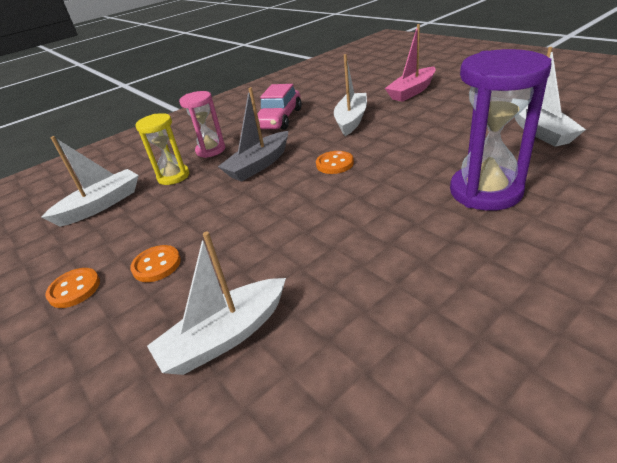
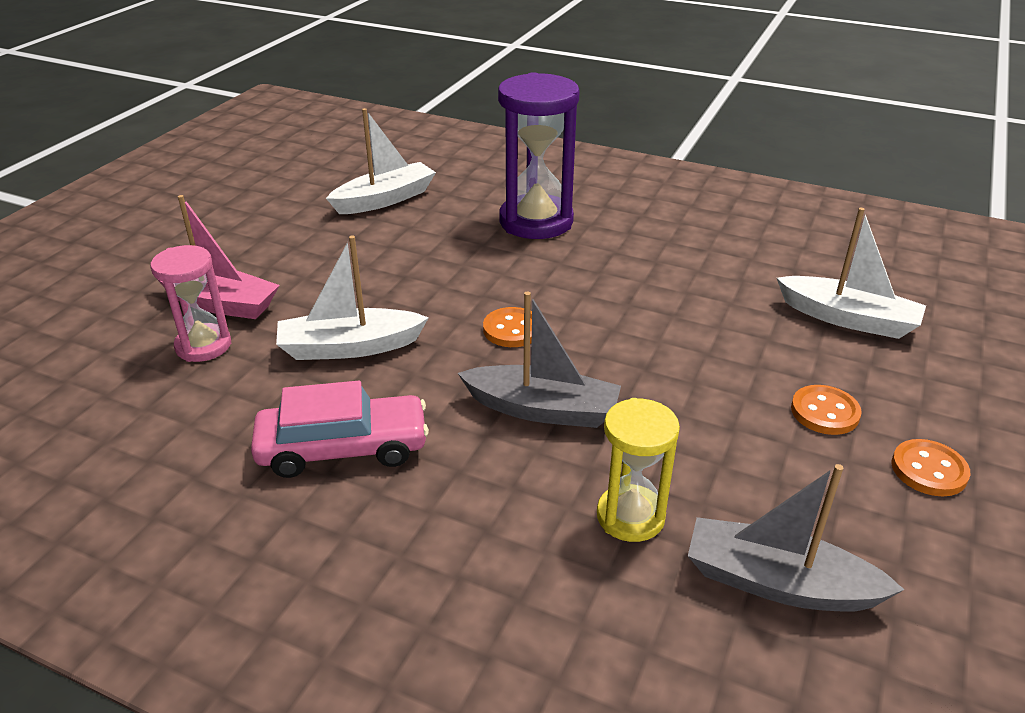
camera: 120 degrees left, 0 degrees up
(101, 205) = (778, 583): white boat -> grey boat
(210, 150) = (510, 507): pink hourglass -> pink hourglass (203, 346)

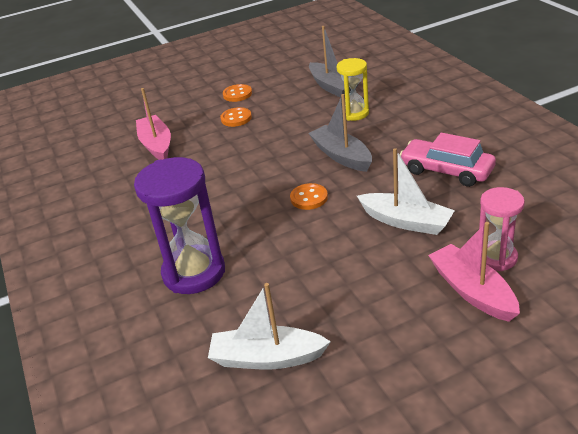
camera: 135 degrees left, 0 degrees up
(848, 319) = (156, 145): white boat -> pink boat

